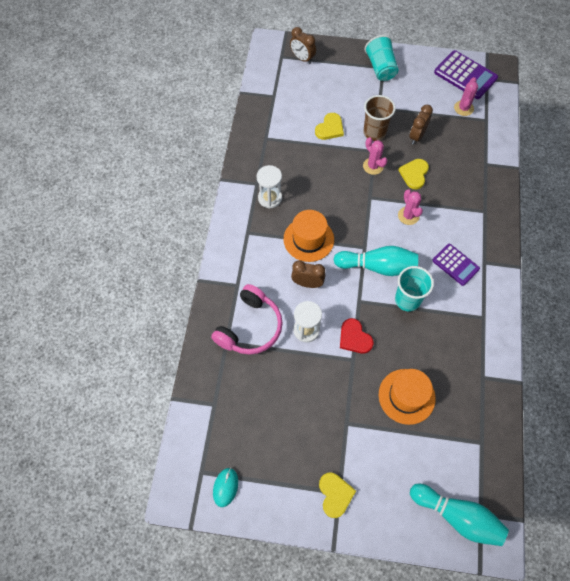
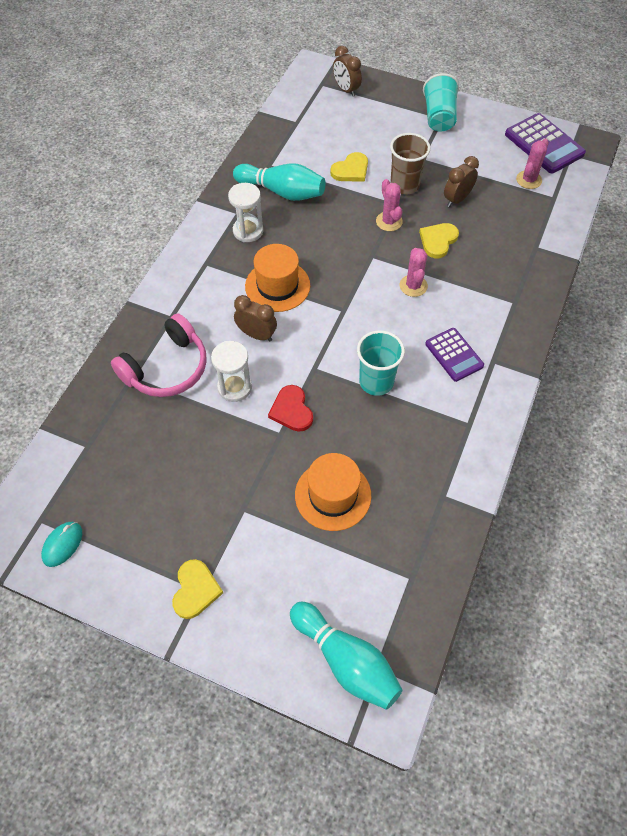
camera: 15 degrees right, 5 degrees down
(377, 266) = (352, 335): turquoise bowling pin -> turquoise bowling pin (282, 192)

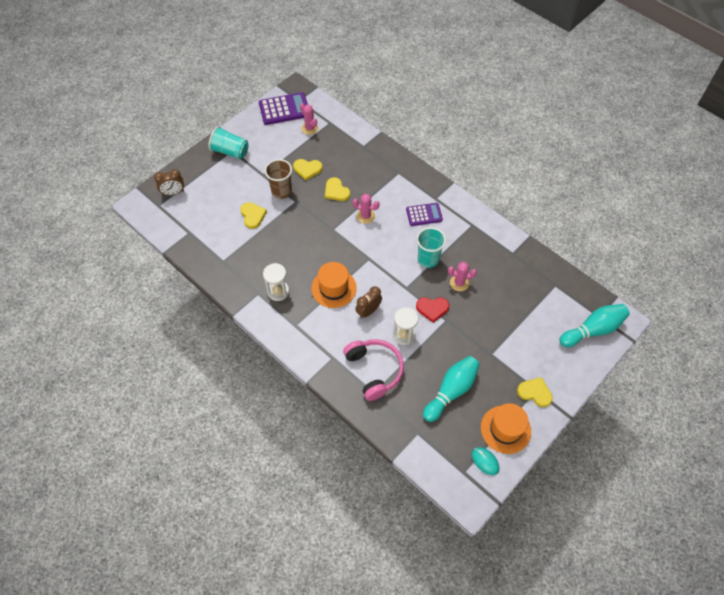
camera: 70 degrees left, 0 degrees up
(282, 192) = (252, 261): turquoise bowling pin -> turquoise bowling pin (451, 391)
(333, 495) = (496, 305): orange hat -> orange hat (505, 429)
(389, 221) = (308, 210): pink cactus -> pink cactus (459, 283)
(457, 199) = (307, 169): brown clock -> yellow heart

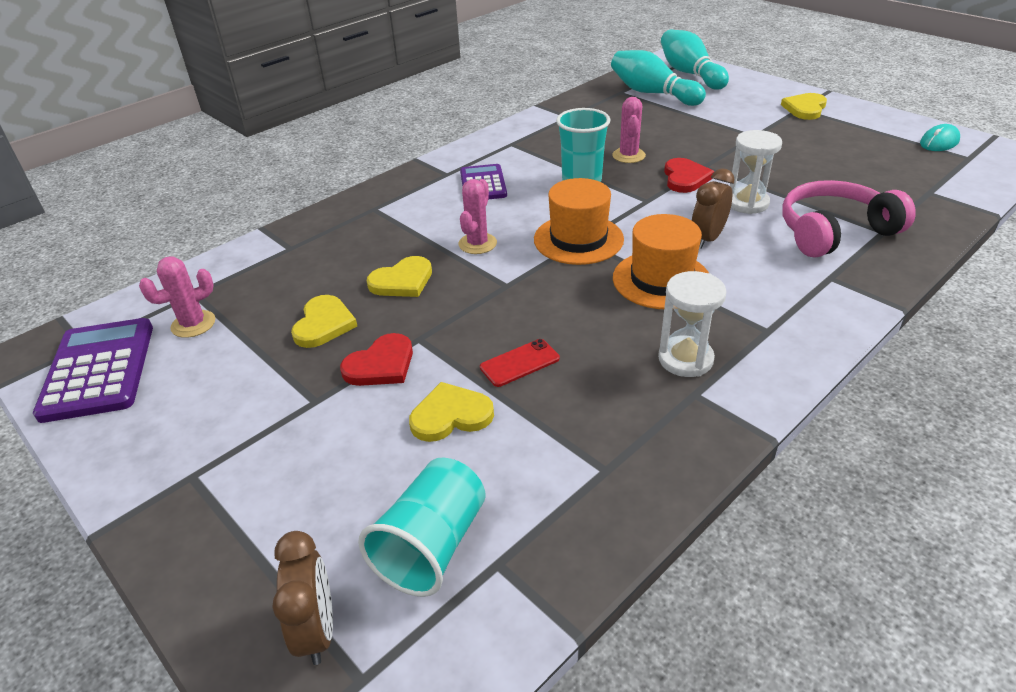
camera: 85 degrees left, 20 degrees down
(230, 151) = (196, 478): turquoise cup -> turquoise cup (432, 545)
(279, 235) = (520, 363): none -> red phone
(281, 191) = (381, 365): brown cup -> red heart
(368, 311) = (707, 239): brown clock -> brown clock turned 75 degrees clockwise
(451, 391) = (837, 164): turquoise bowling pin -> turquoise bowling pin (652, 93)
(505, 429) = (876, 128): orange hat -> orange hat (578, 239)

